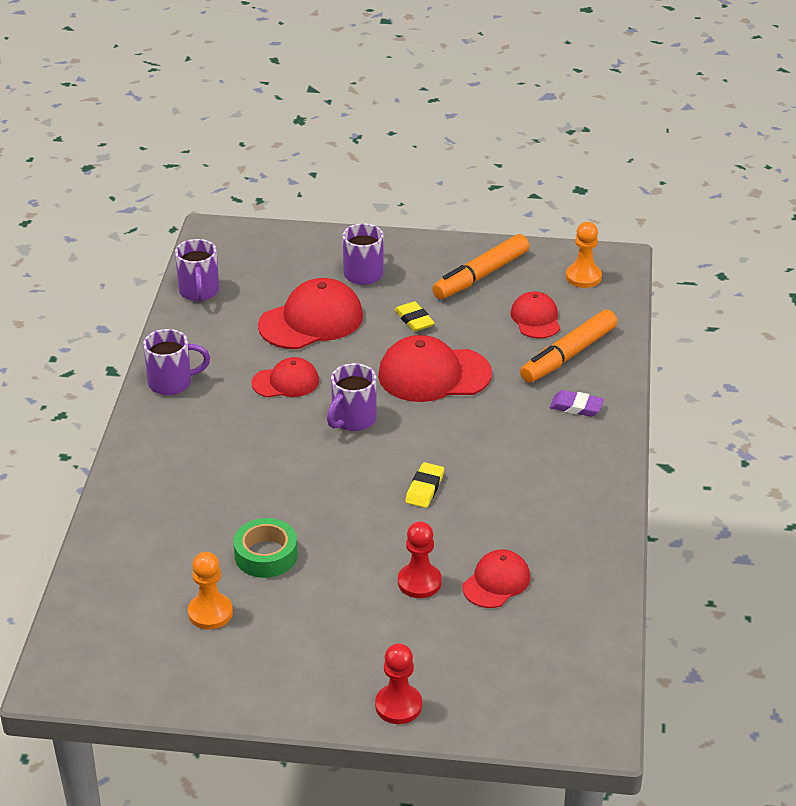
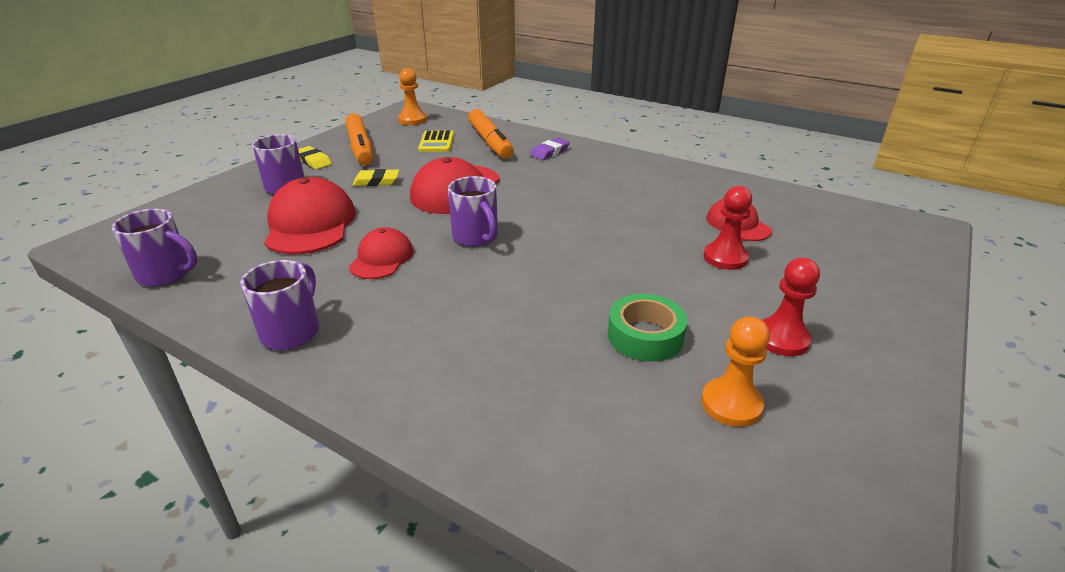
camera: 65 degrees left, 5 degrees down
(398, 705) = (901, 309): red pawn -> red pawn (782, 339)
(424, 488) = (599, 226): yellow eraser -> yellow eraser (313, 161)
(535, 319) = (436, 142): red cap -> yellow calculator

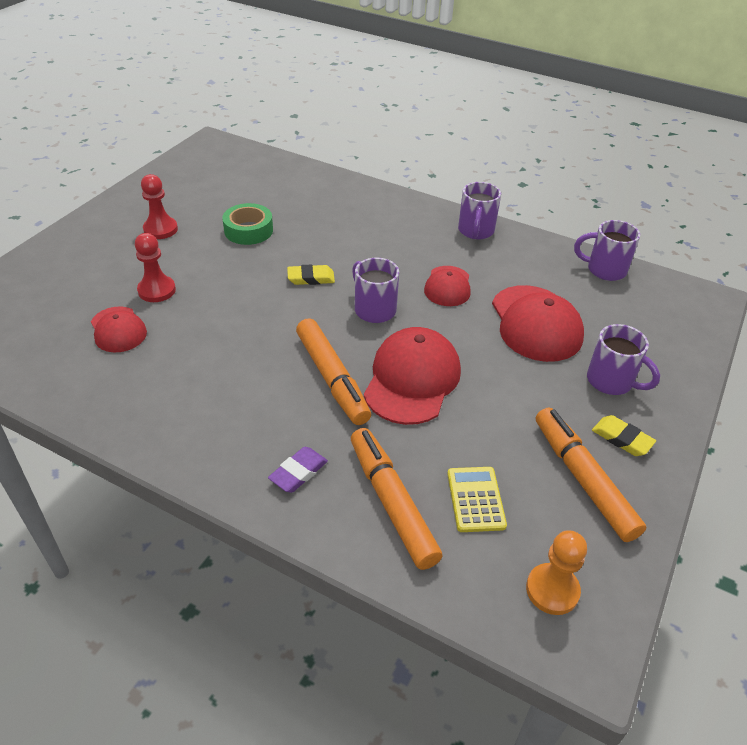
camera: 175 degrees right, 10 degrees up
(376, 181) = (511, 394): yellow eraser -> yellow eraser (311, 278)
(524, 191) = (332, 378): none -> orange marker
(731, 404) = (214, 198): orange pawn -> none

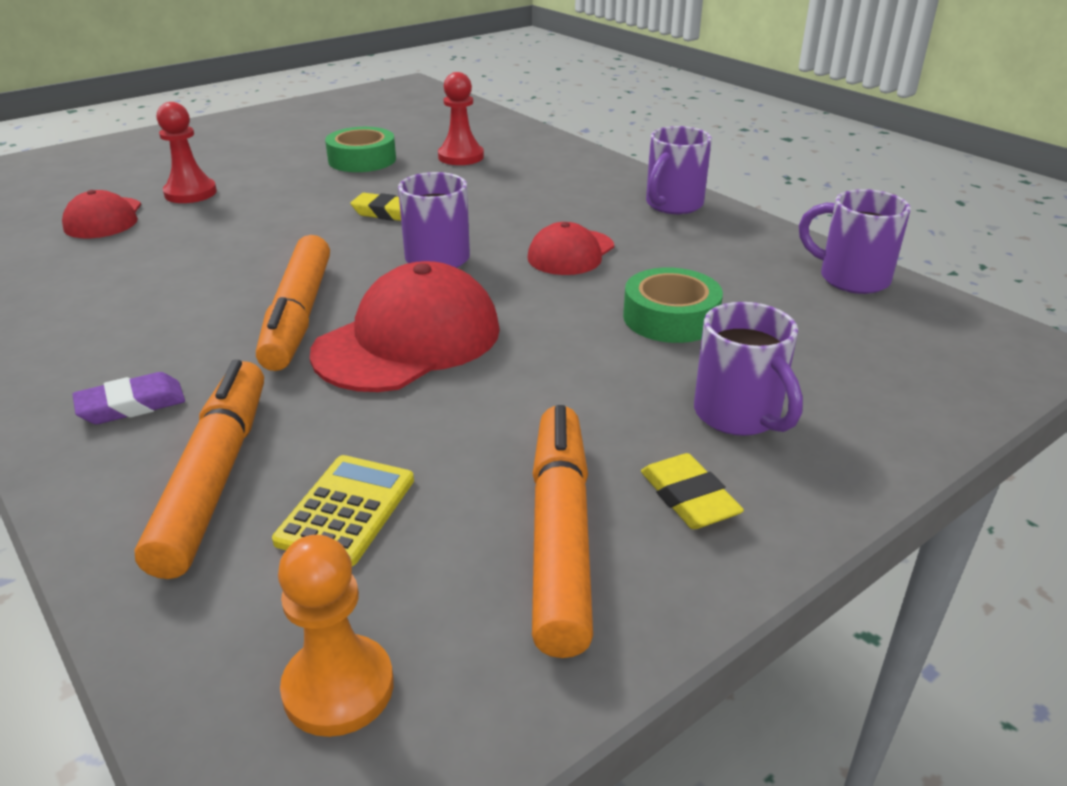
camera: 25 degrees right, 10 degrees down
(160, 229) = (261, 144): red pawn -> red pawn (461, 157)
(536, 323) = (670, 318): red cap -> green tape

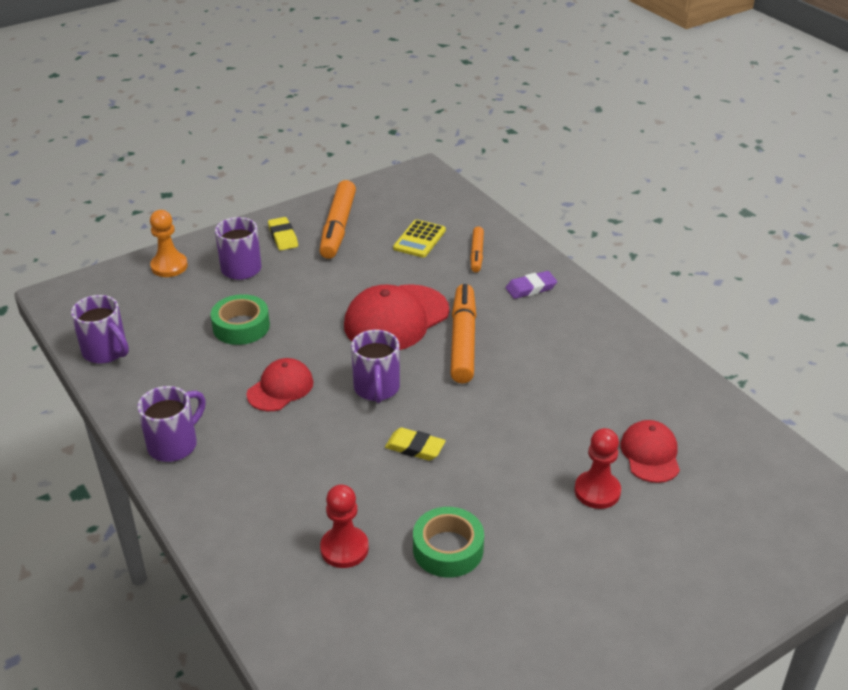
camera: 175 degrees left, 5 degrees up
(214, 477) = (477, 254): orange marker -> orange marker, size x0.55
(338, 688) = (415, 194): orange pawn -> orange pawn (169, 266)

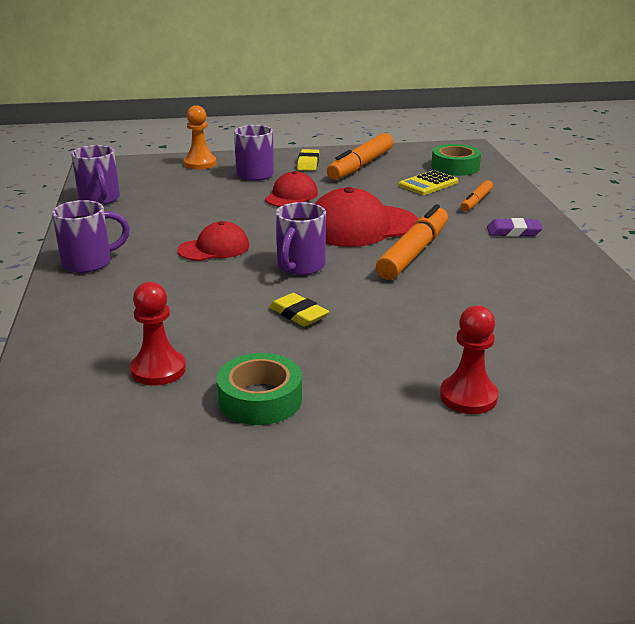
camera: 25 degrees right, 10 degrees down
(241, 326) = (220, 206): green tape -> green tape (455, 167)
(650, 454) = (558, 381): red cap -> red cap (291, 196)

